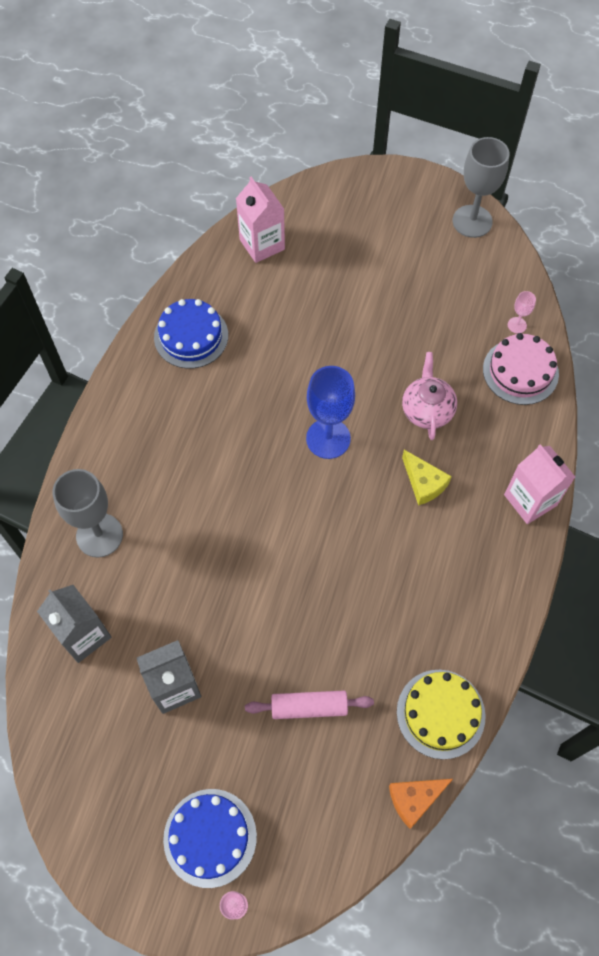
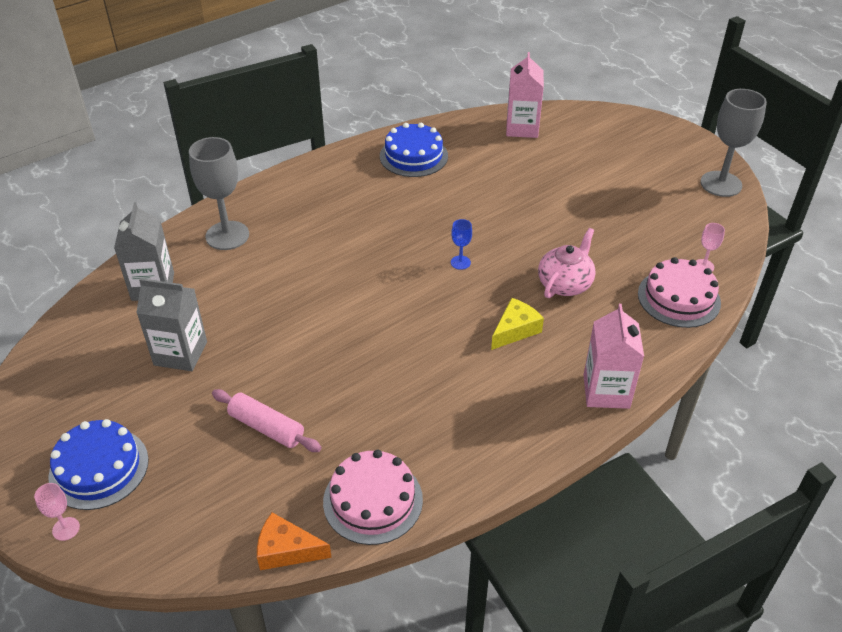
camera: 35 degrees right, 20 degrees down
(328, 438) = (460, 262): blue goblet -> blue goblet, size x0.45
(423, 483) = (515, 330): yellow cheese -> yellow cheese turned 135 degrees counterclockwise
(440, 713) = (373, 500): yellow cake -> pink cake

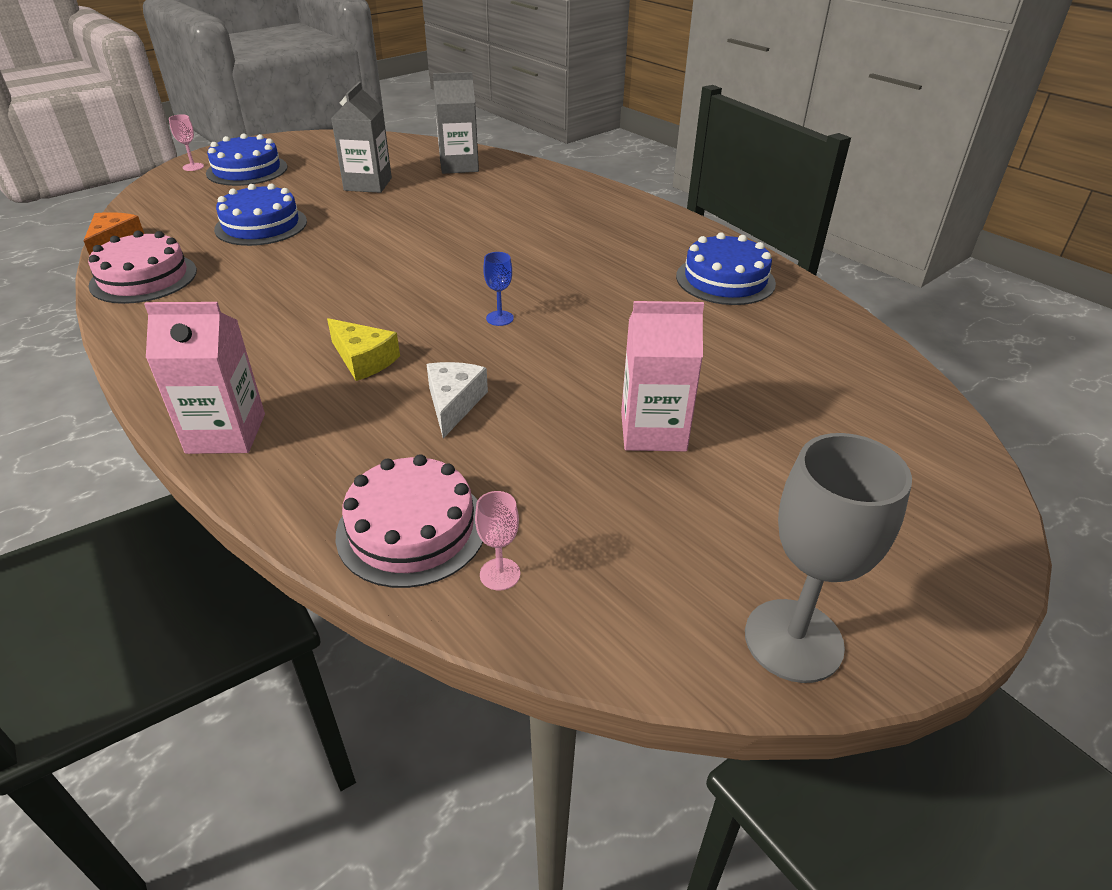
camera: 85 degrees right, 5 degrees down
(227, 235) = (536, 188): grey goblet -> none
(266, 427) = (261, 225): pink rolling pin -> blue cake
(522, 128) = (853, 369): pink carton -> pink carton (653, 431)
(565, 284) = (454, 404): pink teapot -> white cheese

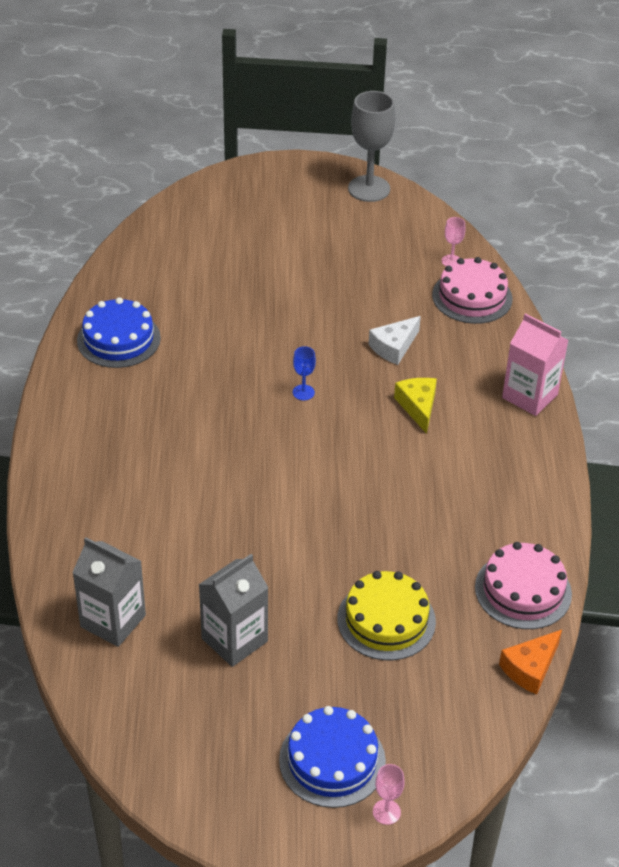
camera: 140 degrees left, 5 degrees up
(261, 225) = (386, 620): blue cake -> yellow cake
(653, 431) = (312, 277): pink carton -> none

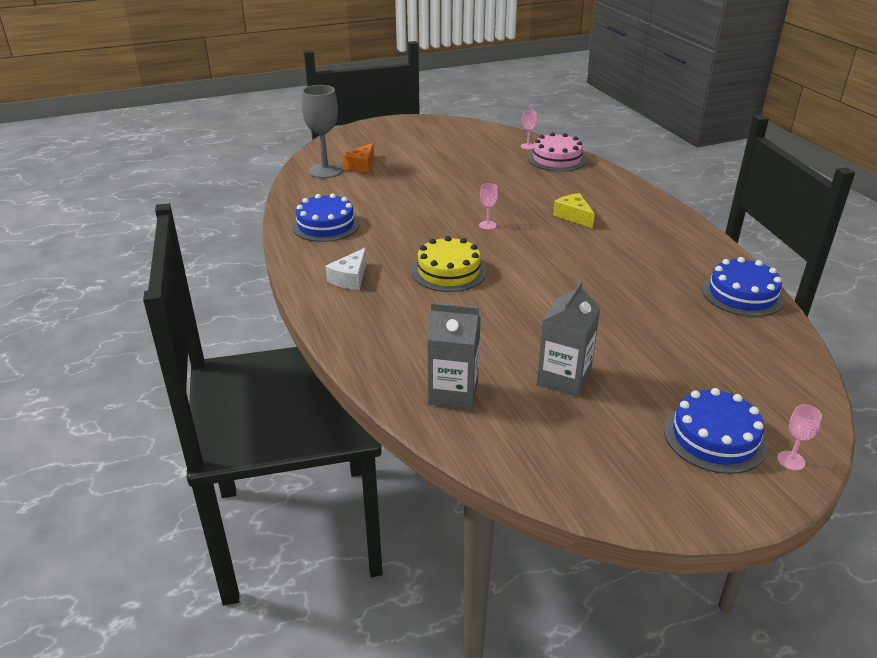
camera: 20 degrees left, 10 degrees down
(303, 392) = (487, 225): blue goblet -> pink goblet
(369, 189) = (443, 125): grey goblet -> grey goblet (325, 171)
(386, 620) = (666, 335): yellow cake -> yellow cake (448, 271)
(394, 347) = (529, 191): white cheese -> white cheese (350, 278)
(523, 590) = (742, 294): pink cake -> blue cake
(529, 396) = (641, 196): pink carton -> none
(530, 668) = (794, 337): orange cheese -> orange cheese (361, 165)

